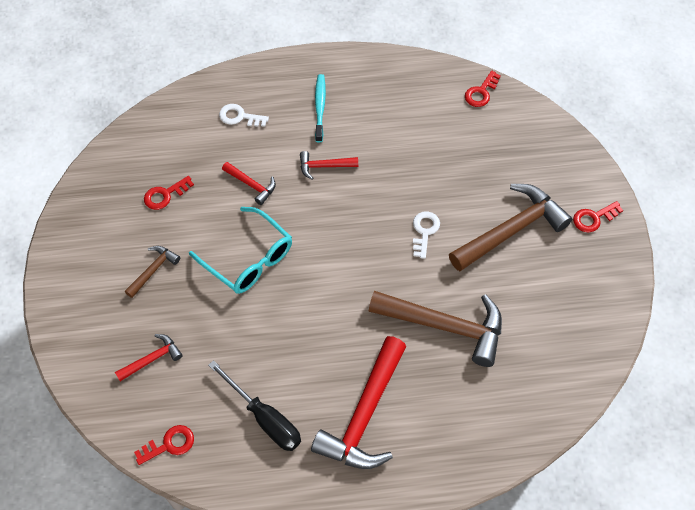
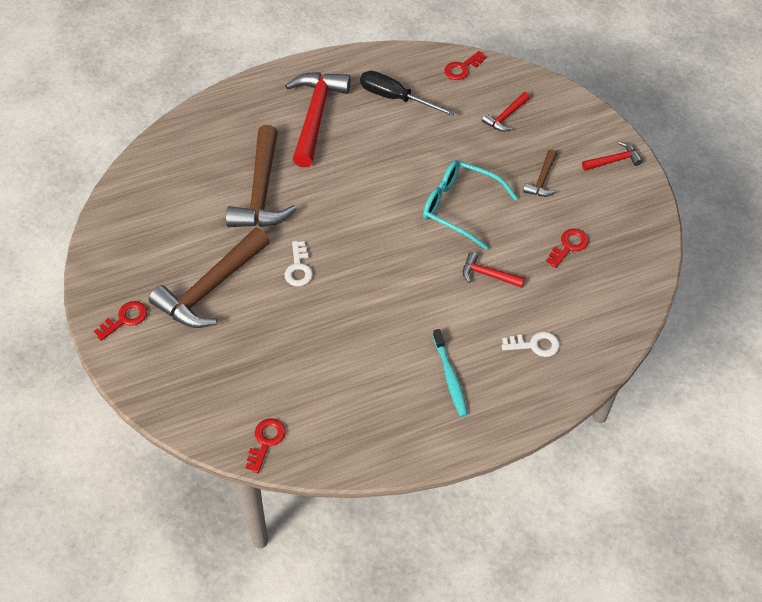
camera: 165 degrees right, 5 degrees down
(324, 166) = (421, 310): red hammer -> red hammer (613, 160)
(445, 326) = (262, 191): brown hammer -> brown hammer turned 90 degrees counterclockwise

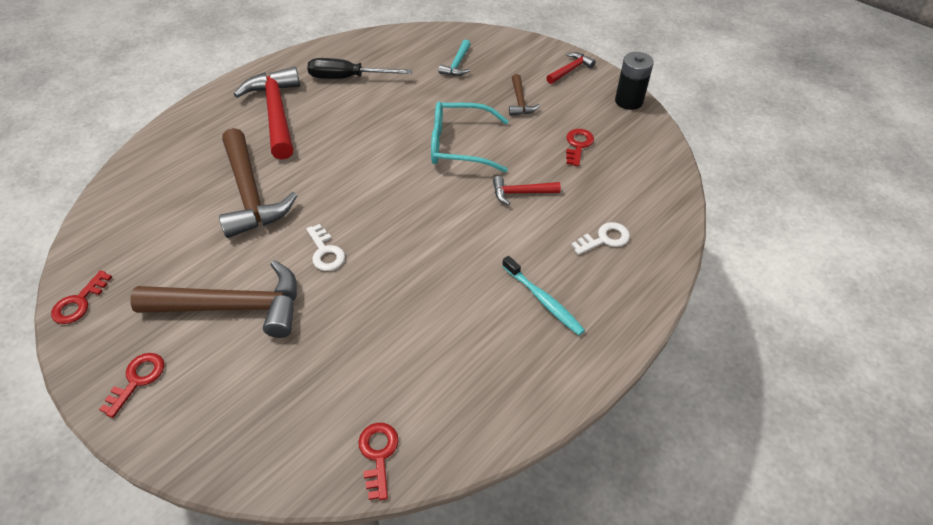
camera: 25 degrees left, 5 degrees down
(211, 288) = (233, 307): brown hammer -> brown hammer turned 105 degrees counterclockwise
(462, 68) = (397, 40): red key -> red key (79, 302)
(506, 117) = (457, 64): red hammer -> turquoise hammer
(649, 216) = (628, 101): none -> black battery

